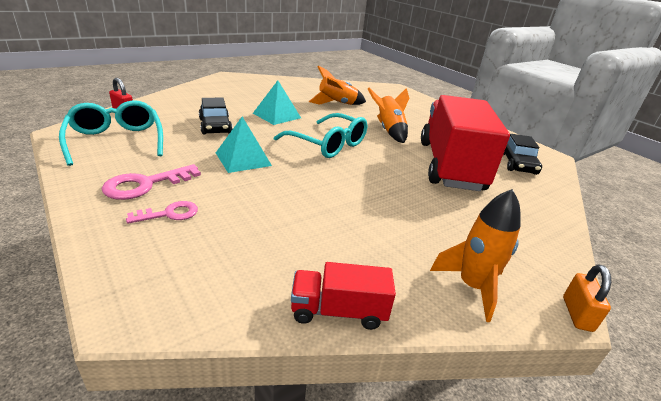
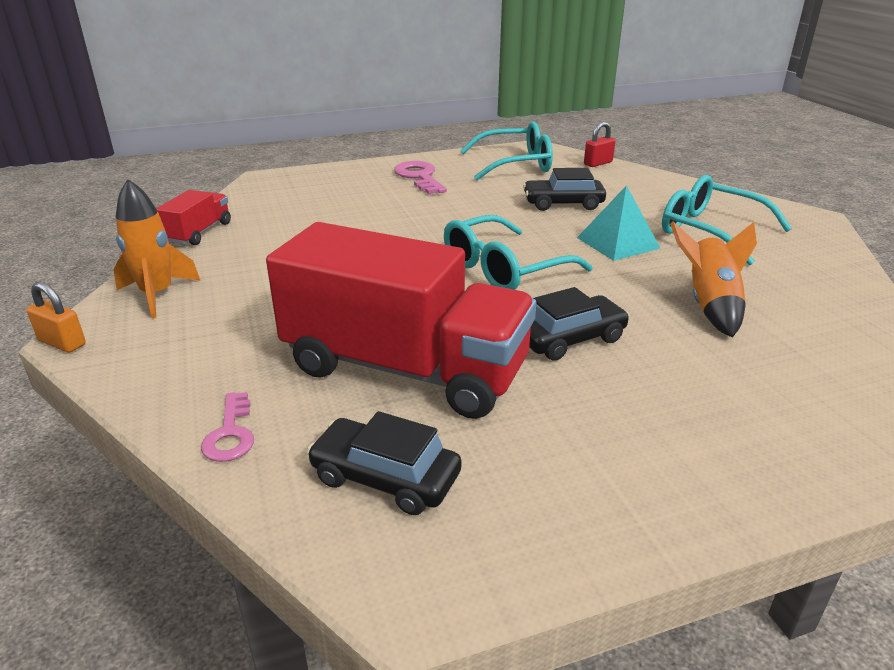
camera: 110 degrees right, 0 degrees up
(169, 214) = (366, 185): pink key -> pink key (230, 434)
(243, 159) = (464, 214): turquoise pyramid -> none
(252, 95) = (710, 231): none -> turquoise glasses
(389, 130) = (569, 338): orange rocket -> black car

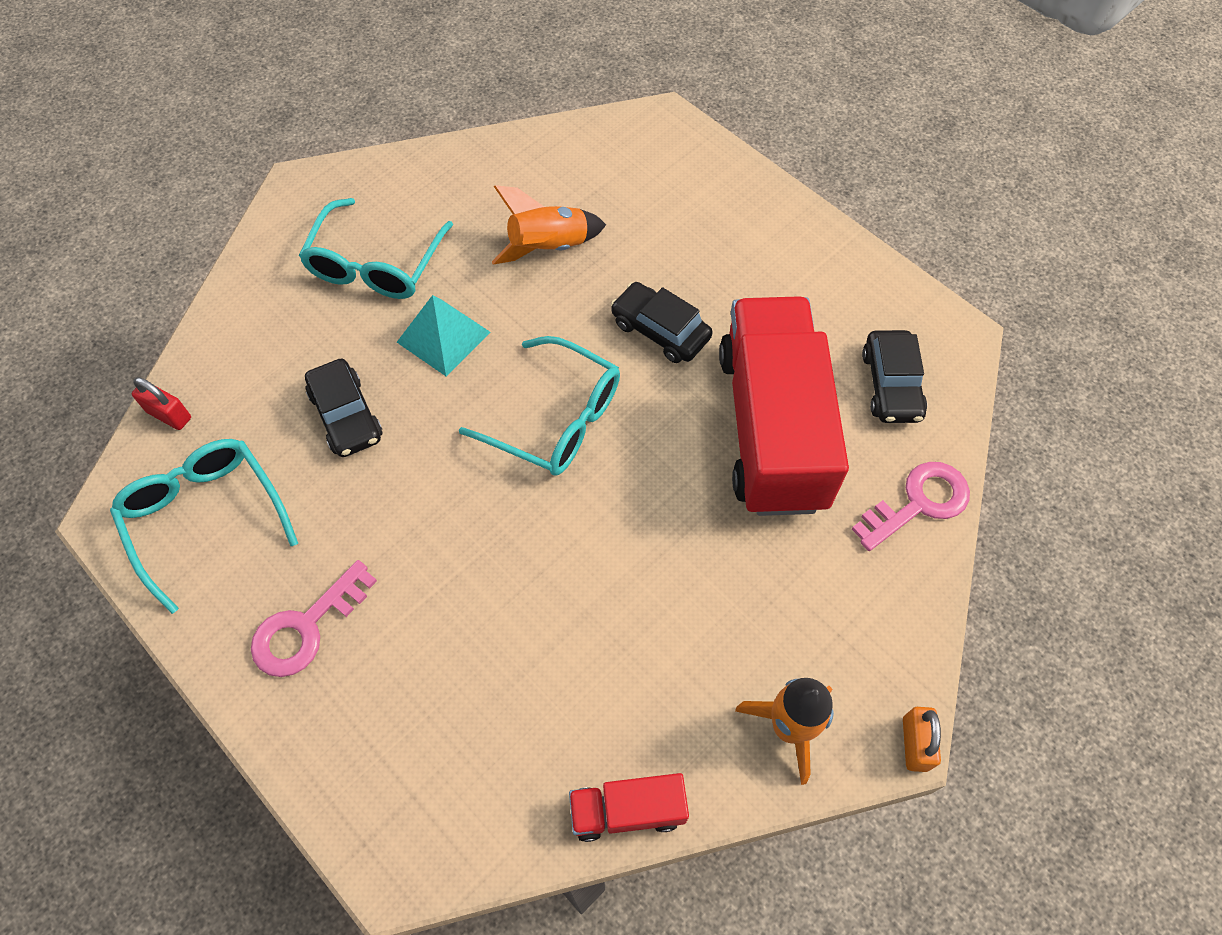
camera: 115 degrees left, 30 degrees up
(230, 434) = (918, 502): pink key -> pink key, size x1.56

